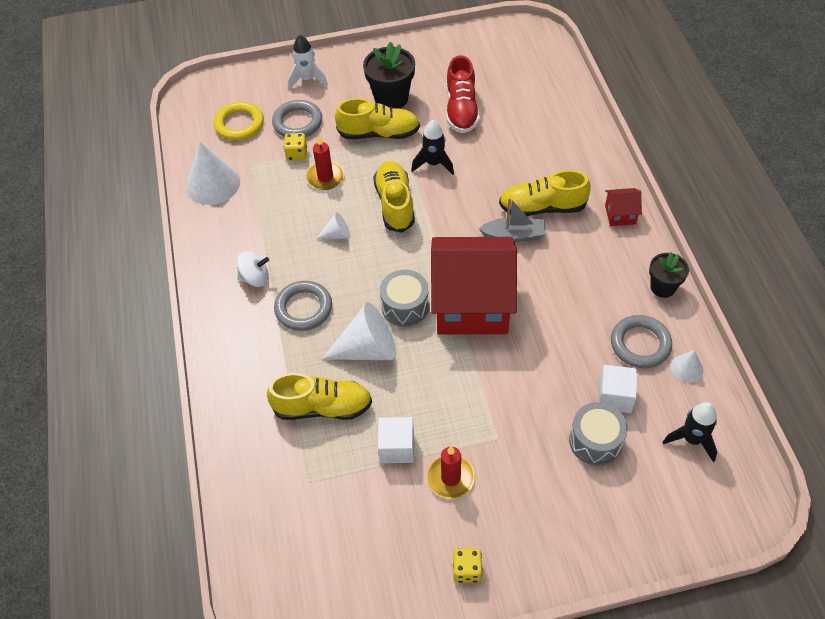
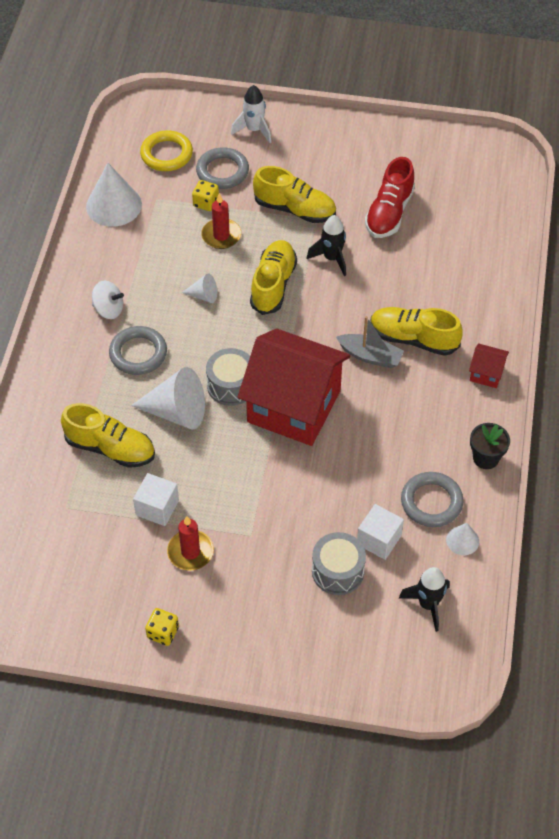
camera: 20 degrees right, 0 degrees up
(391, 98) = (326, 177): black flower pot -> none

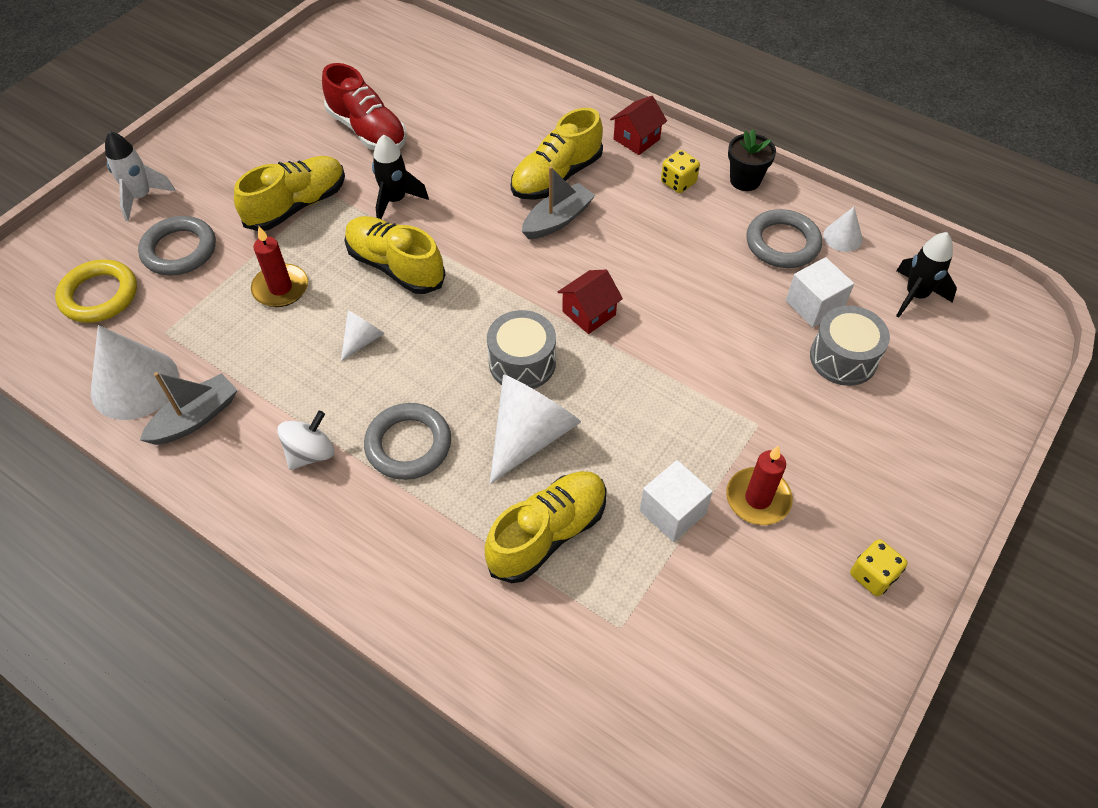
camera: 65 degrees left, 0 degrees up
(105, 245) = (195, 418): none -> grey boat
(206, 203) = (216, 284): yellow dice -> yellow dice (678, 182)
(294, 406) = (589, 313): red house -> red house, size x0.40

